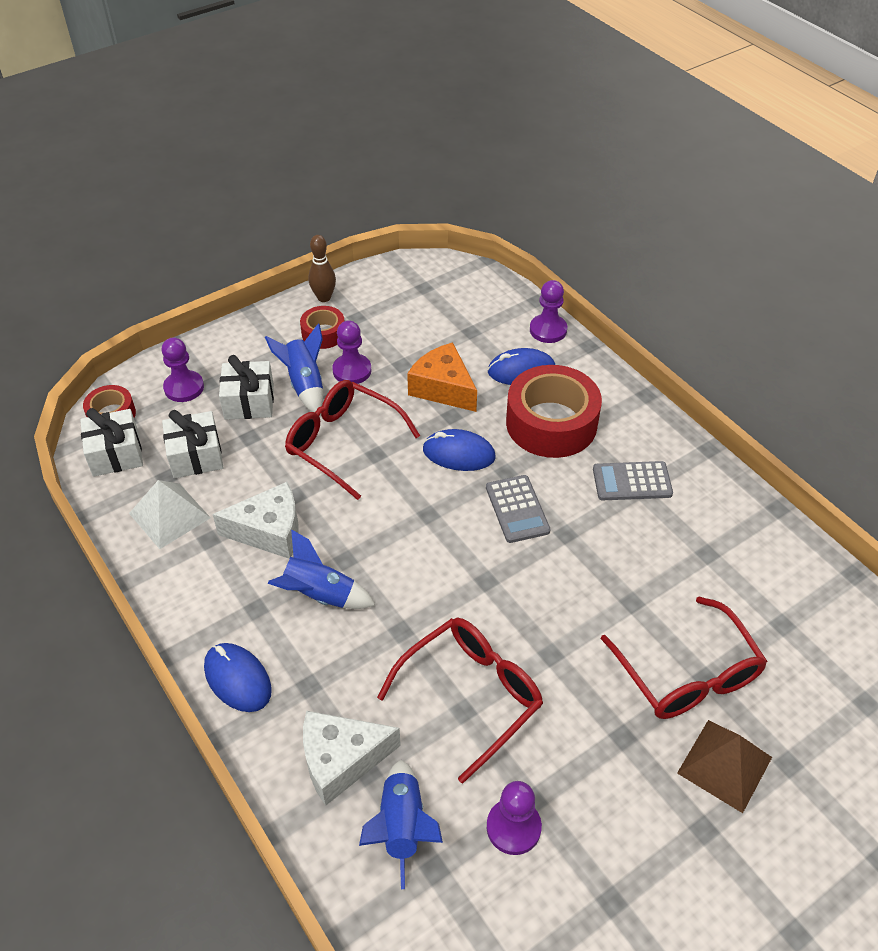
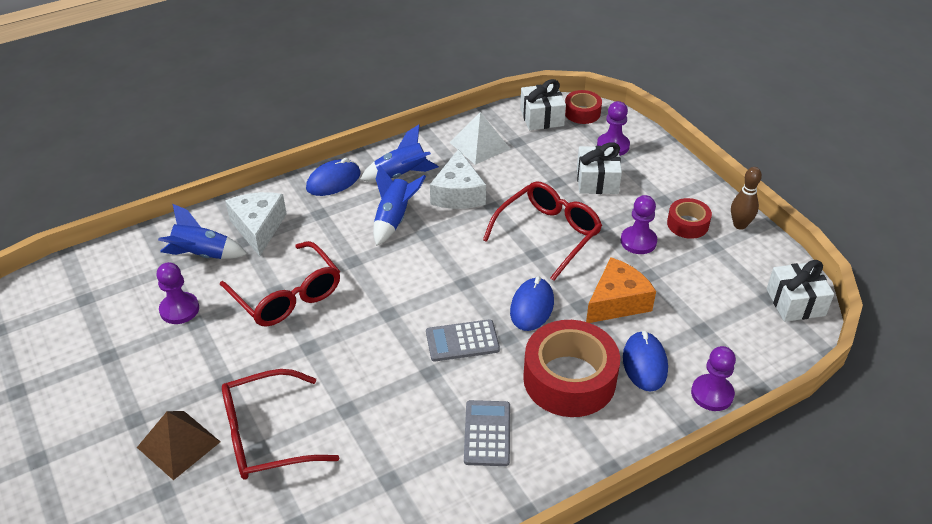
camera: 95 degrees right, 5 degrees down
(196, 456) = (537, 155): white gift -> white gift (795, 302)
(305, 384) = (619, 212): blue rocket -> blue rocket (401, 175)

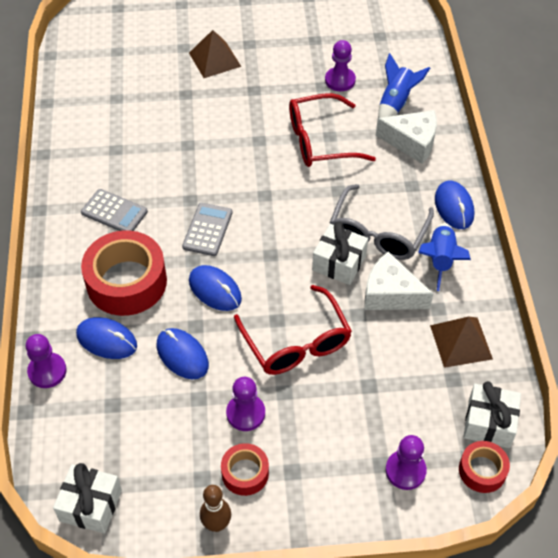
camera: 115 degrees right, 10 degrees up
(265, 436) = (193, 99): red glasses -> none
(394, 219) = (378, 234): blue rocket -> grey glasses
(479, 145) = (461, 342): white pyramid -> brown pyramid
(597, 181) = (353, 423): white gift -> white gift (339, 263)
(617, 302) = (182, 355): orange cheese -> blue mouse

